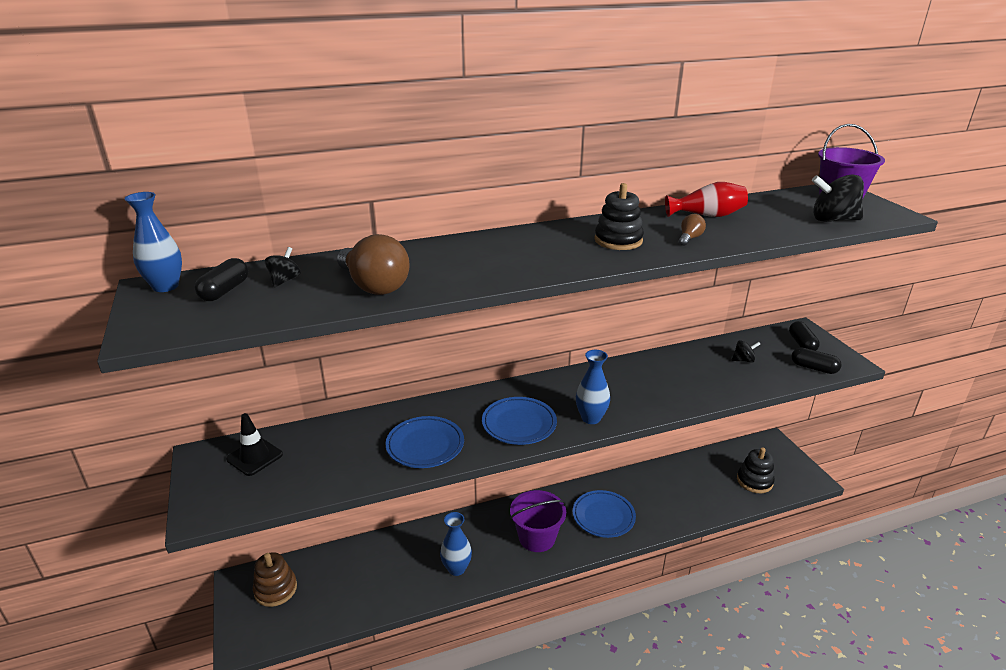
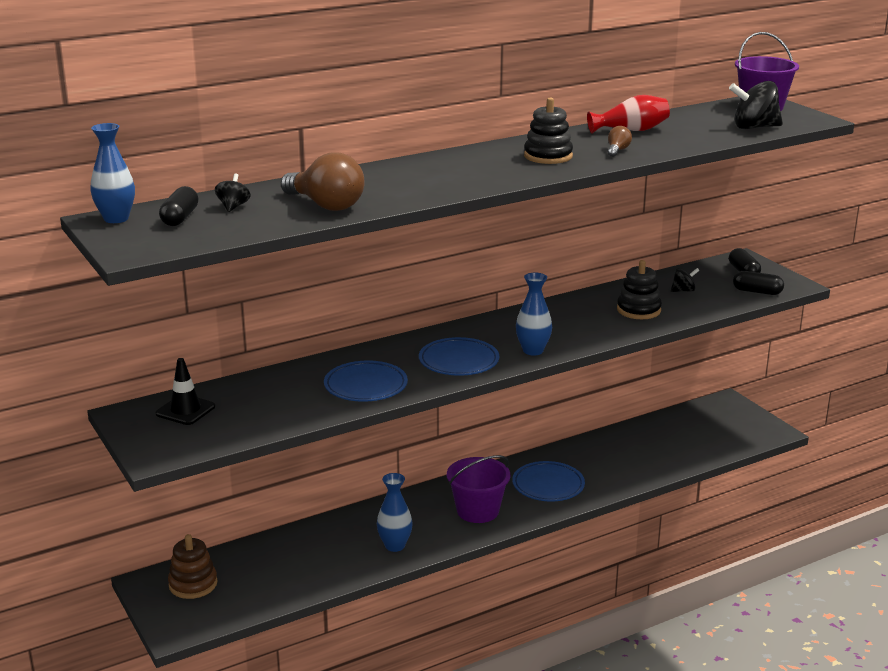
camera: 10 degrees left, 5 degrees down
(754, 481) = (711, 439): black stacking toy -> black stacking toy (638, 310)

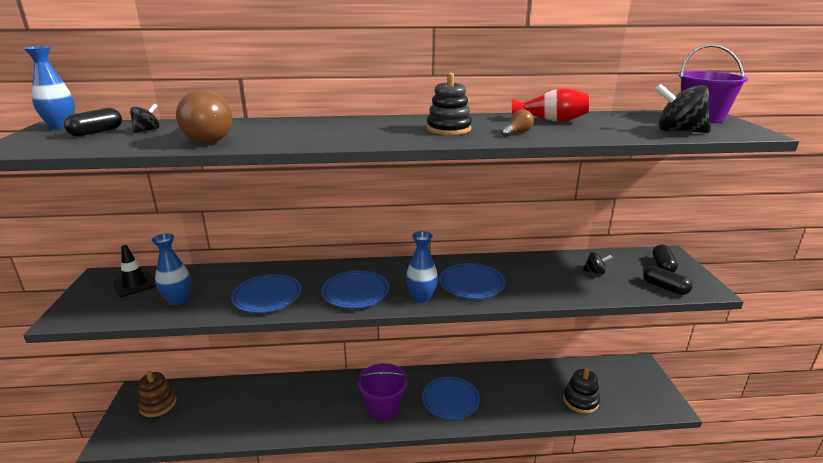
camera: 25 degrees right, 0 degrees up
(395, 545) = (304, 418): blue vase -> blue vase (178, 300)
(571, 328) = (471, 284): none -> blue plate
(638, 310) = (542, 281): black stacking toy -> black stacking toy (580, 401)

